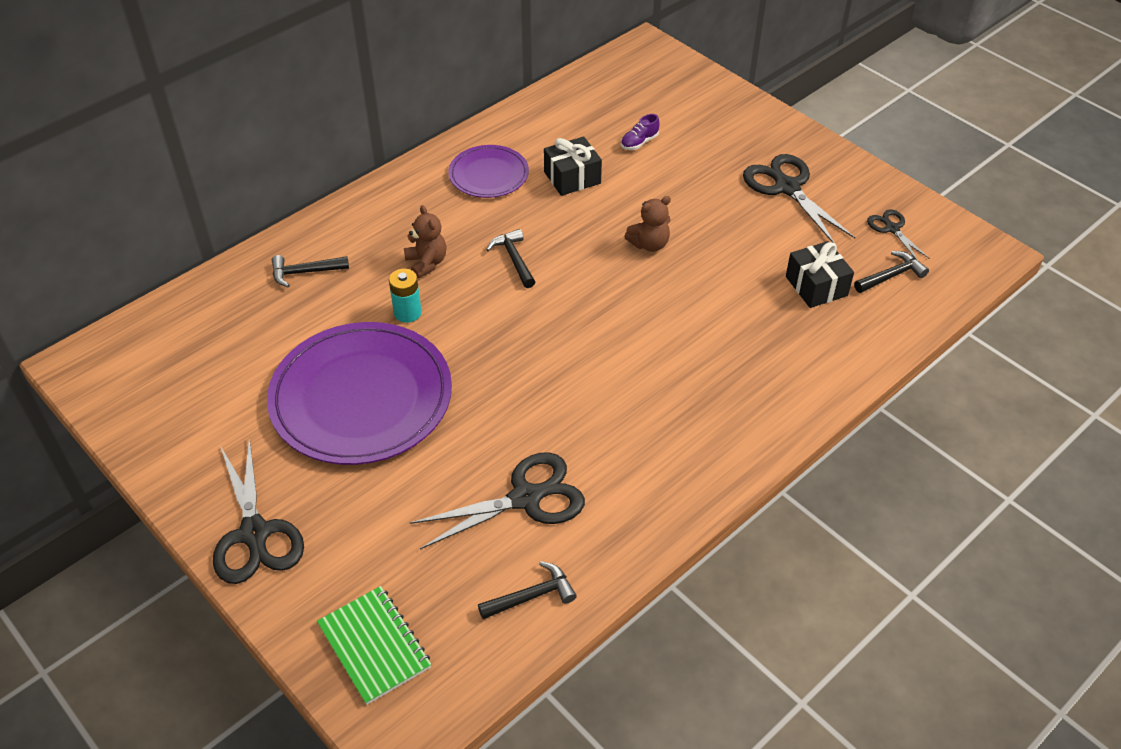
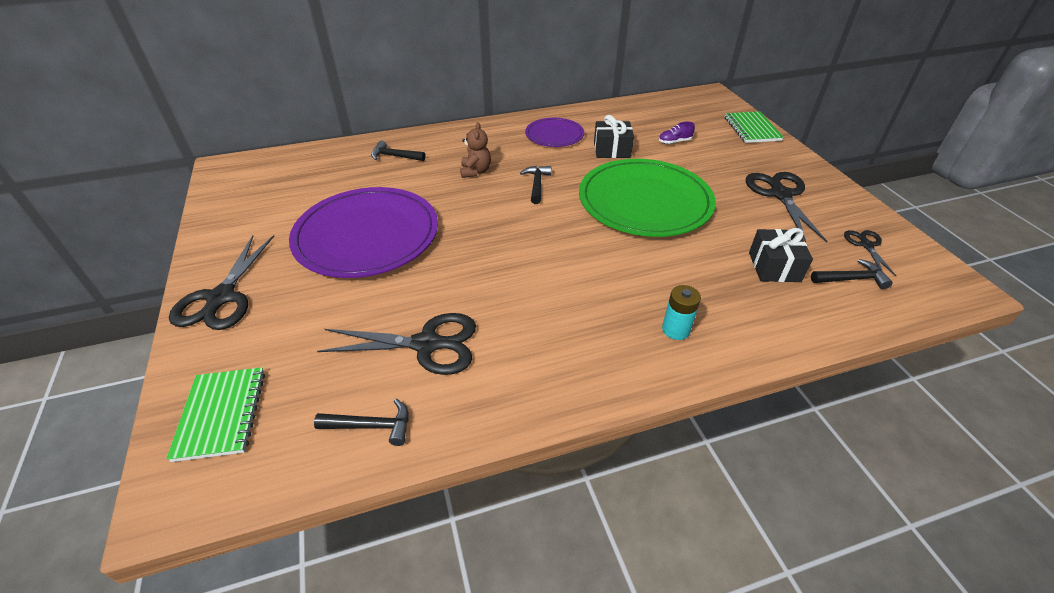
camera: 25 degrees right, 5 degrees down
(407, 313) = (440, 195): turquoise battery -> turquoise battery (676, 330)
(649, 244) = (644, 201): brown teddy bear -> green plate
(718, 95) = (752, 129): none -> green notebook

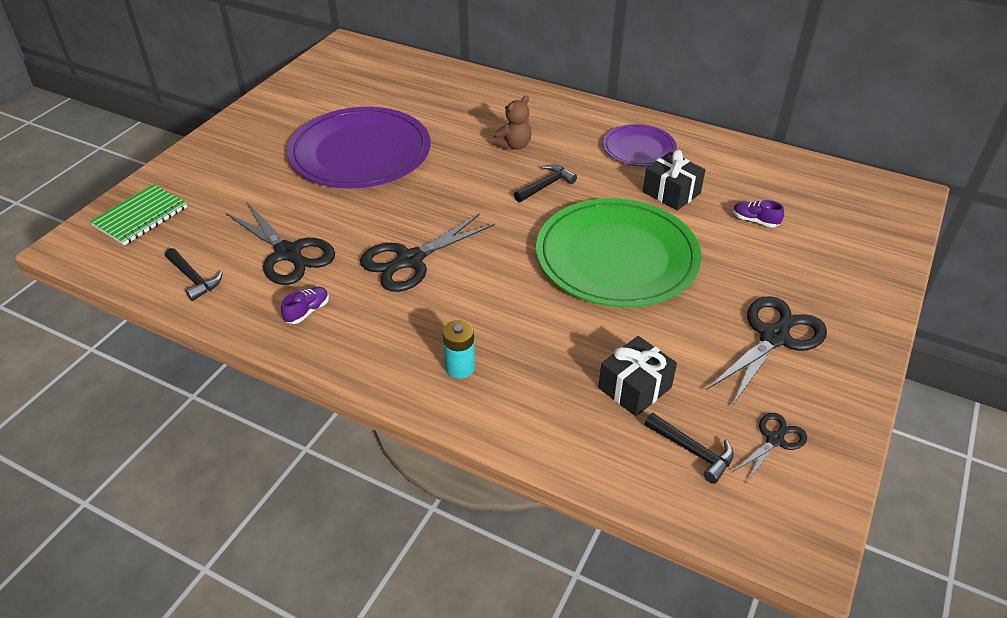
camera: 45 degrees right, 0 degrees up
(221, 297) = (226, 144): black scissors -> black scissors (410, 260)
(395, 156) = (471, 97): black hammer -> none
(514, 375) = (307, 311): none -> purple shoe
(752, 129) = (880, 258): green notebook -> none

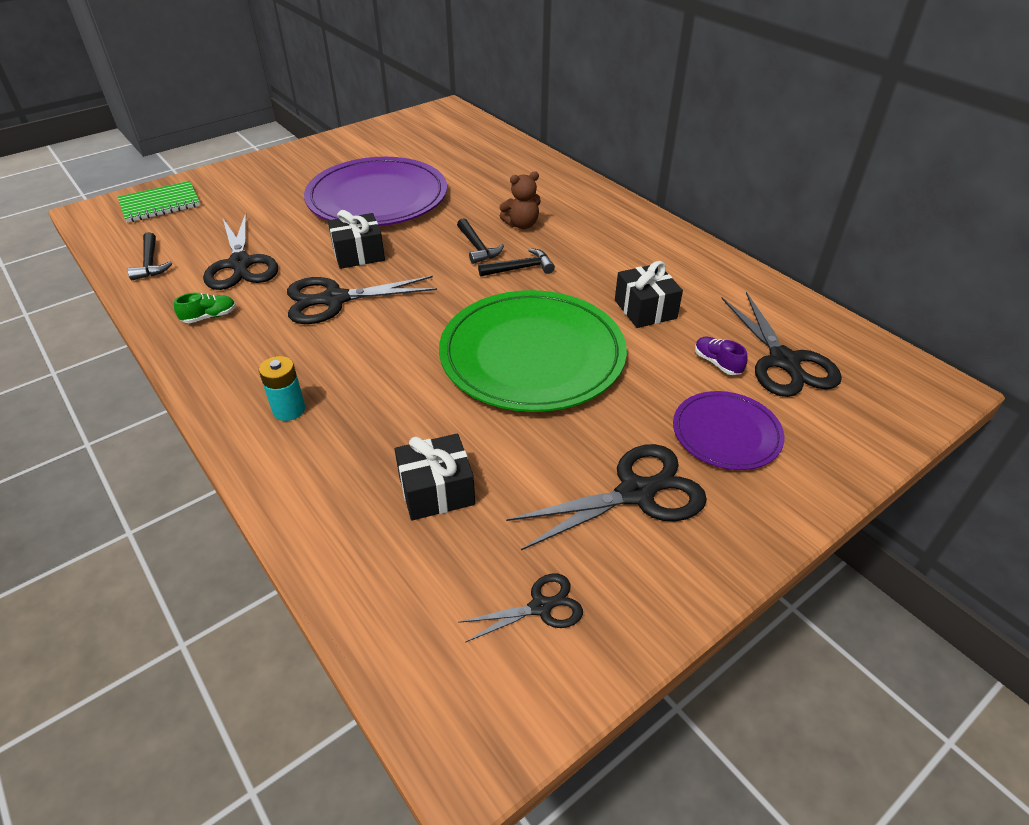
camera: 25 degrees right, 0 degrees up
(307, 311) = (209, 317): purple shoe -> green shoe
(392, 212) = (358, 254): none -> black gift
(639, 148) = (646, 258): purple plate -> purple plate (726, 433)
(692, 451) = (439, 581): black hammer -> black hammer (477, 247)
(798, 205) = (783, 361): none -> black scissors

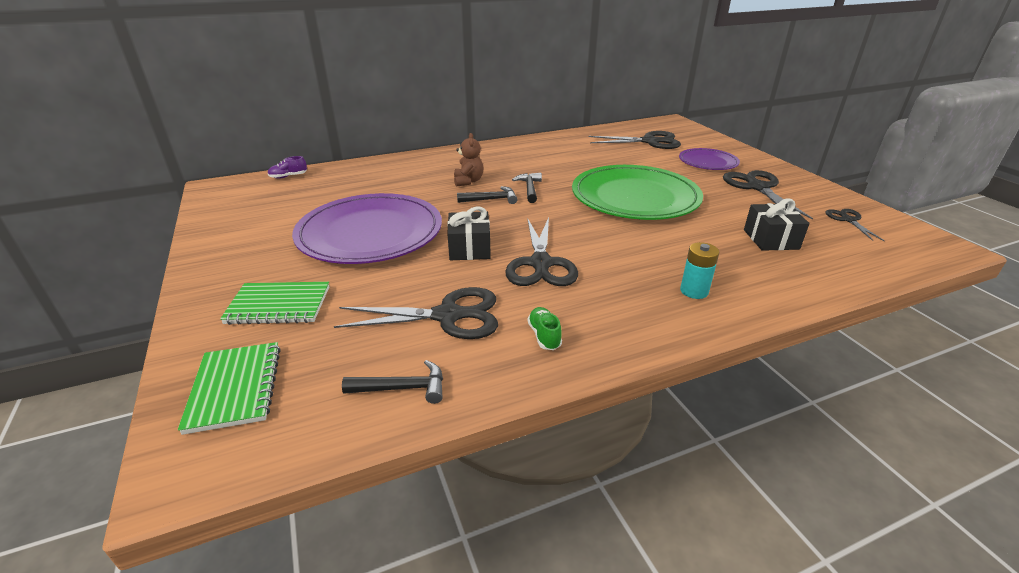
camera: 75 degrees left, 10 degrees down
(254, 191) = (279, 305): none -> green notebook
(645, 309) = (593, 162): black gift -> none
(717, 363) = (649, 154): purple shoe -> purple shoe (288, 176)

